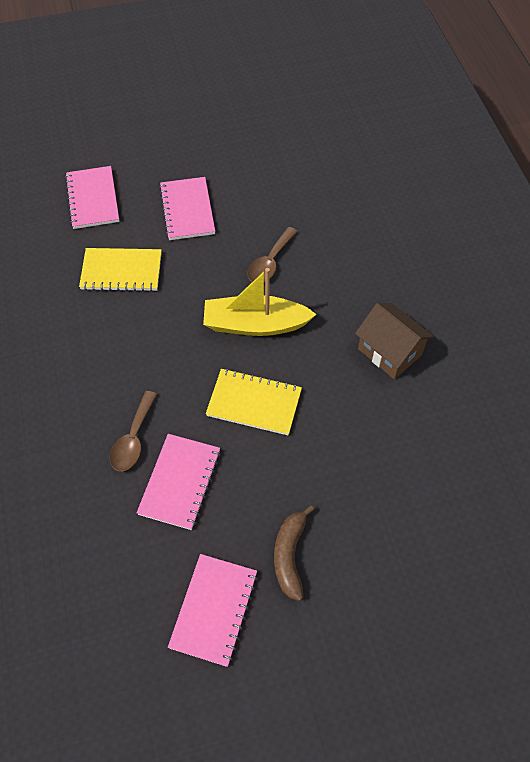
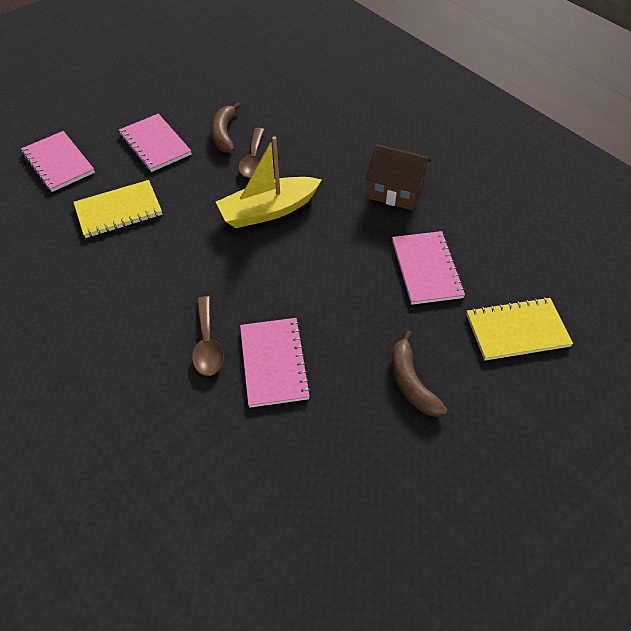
camera: 25 degrees left, 5 degrees down
(213, 610) = (370, 460): pink notebook -> pink notebook (426, 269)
(254, 403) = (304, 272): yellow notebook -> yellow notebook (517, 330)
(257, 222) = (224, 134): none -> brown banana

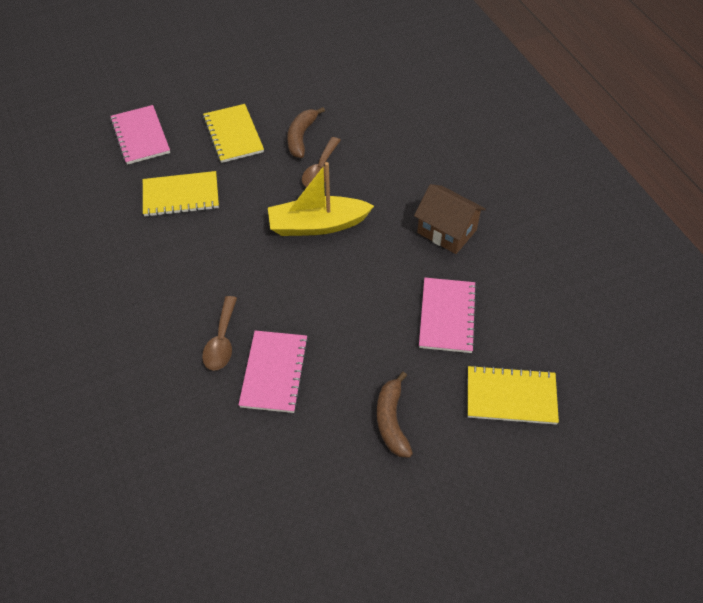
camera: 15 degrees right, 0 degrees up
(155, 144) = (233, 135): pink notebook -> yellow notebook

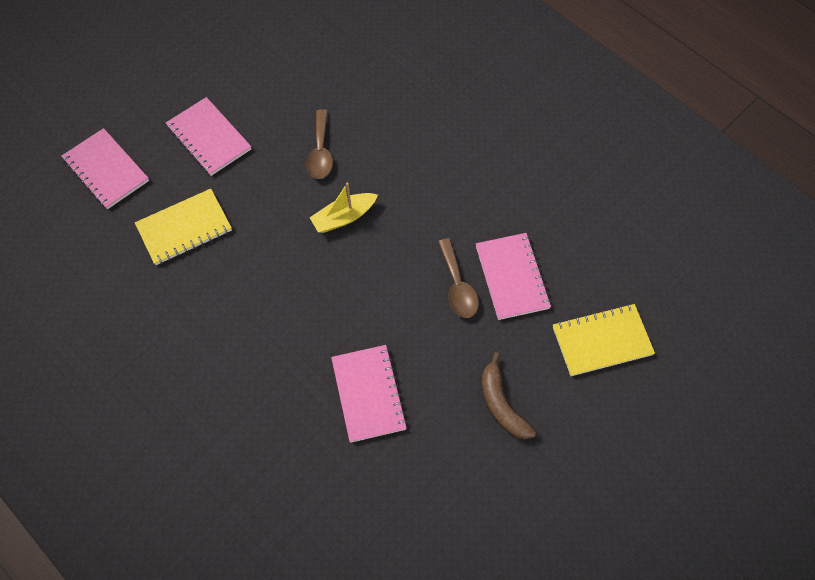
camera: 20 degrees left, 10 degrees up
(221, 341) = (301, 379): brown spoon -> brown spoon (457, 286)
(233, 135) = (209, 138): yellow notebook -> pink notebook
(301, 137) = (283, 119): brown banana -> none
(317, 225) = (344, 217): yellow boat -> yellow boat, size x0.63
(447, 231) = (476, 183): brown house -> none

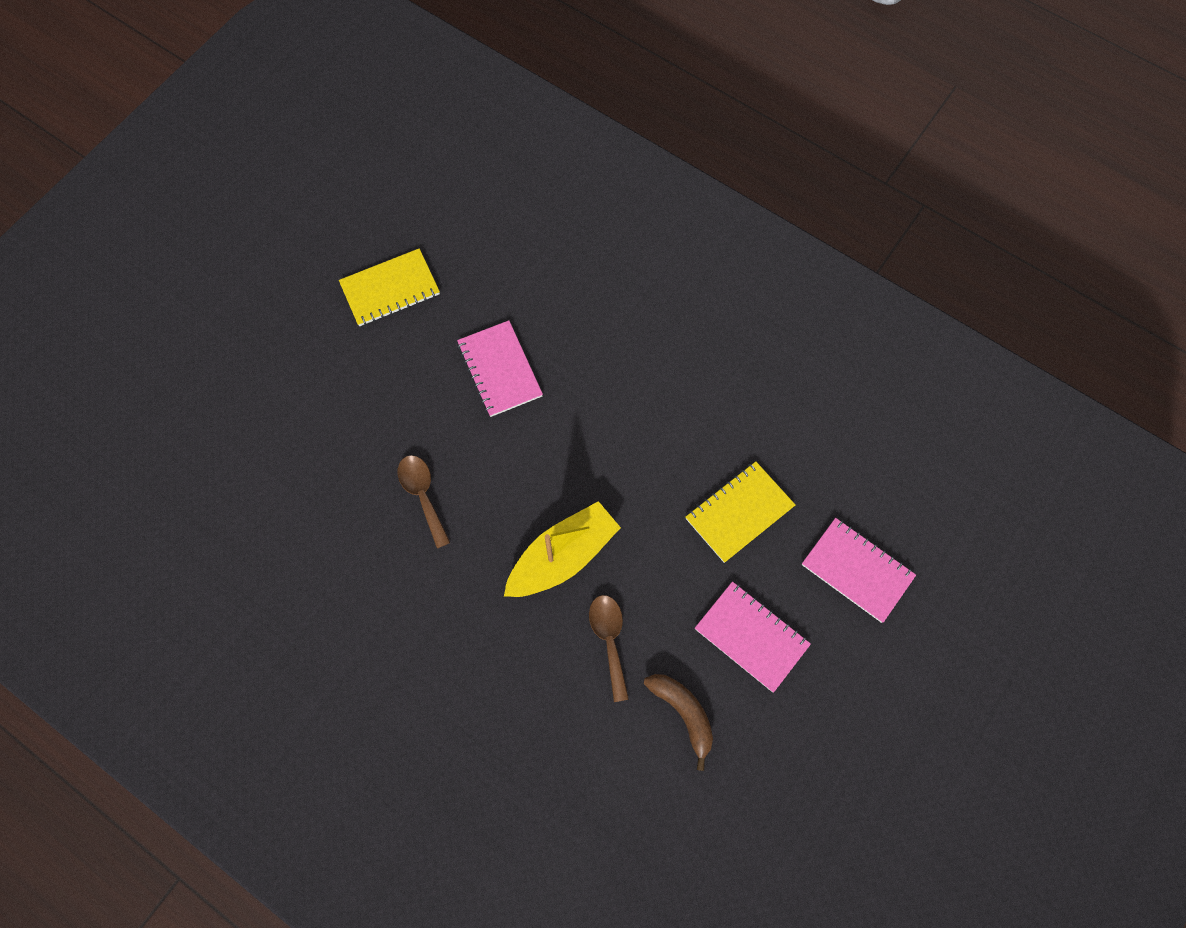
camera: 170 degrees right, 5 degrees up
(344, 217) = (563, 557): yellow boat -> yellow boat, size x1.58
(501, 404) = (367, 381): brown banana -> brown banana (683, 713)
(511, 277) = (364, 515): pink notebook -> none
(602, 341) = (266, 460): yellow notebook -> yellow notebook (390, 289)

